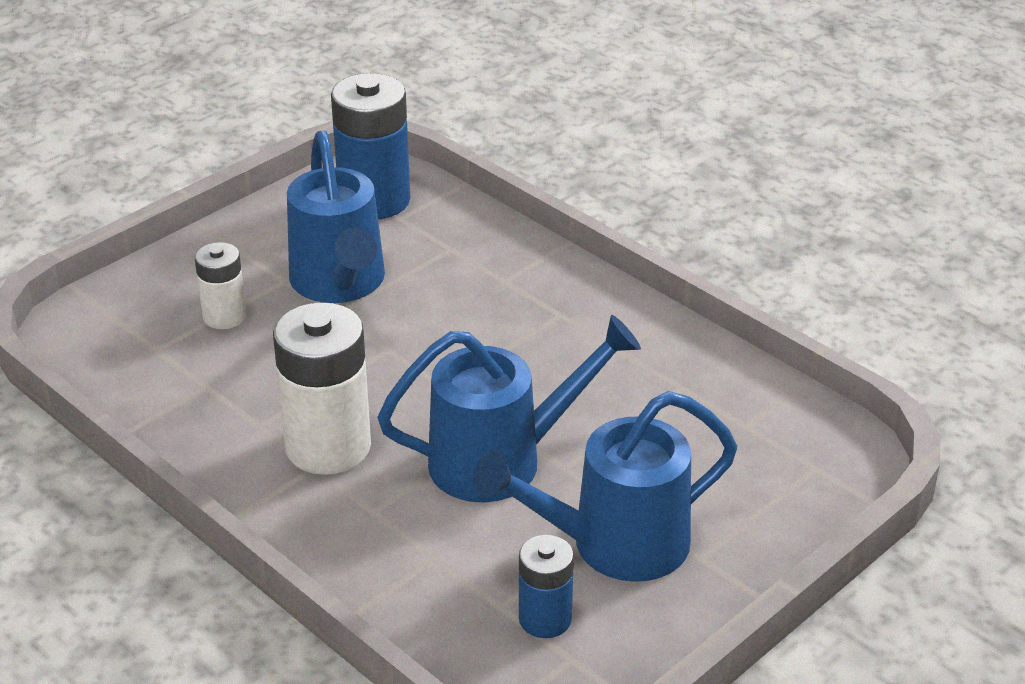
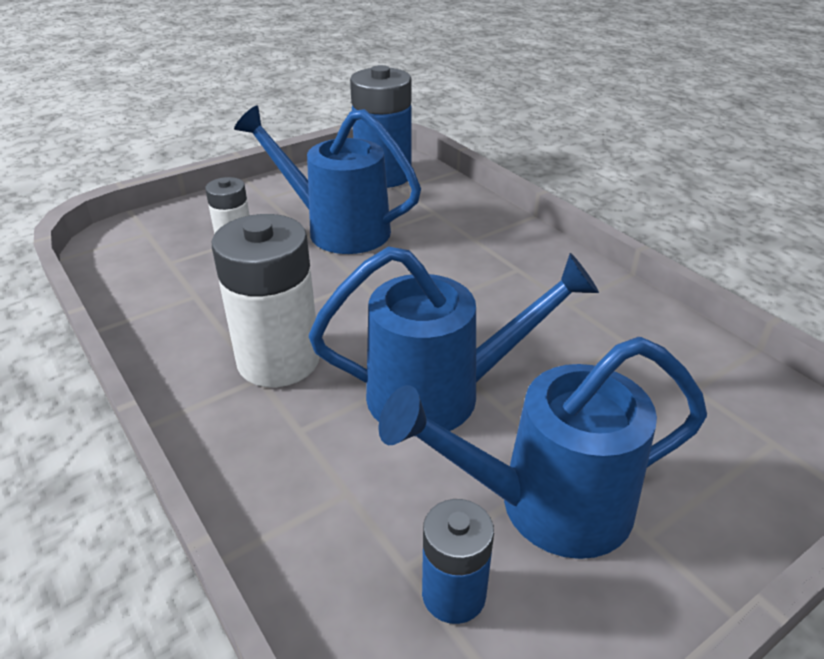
camera: 10 degrees right, 0 degrees up
(340, 284) = (337, 229): blue watering can -> blue watering can turned 120 degrees clockwise

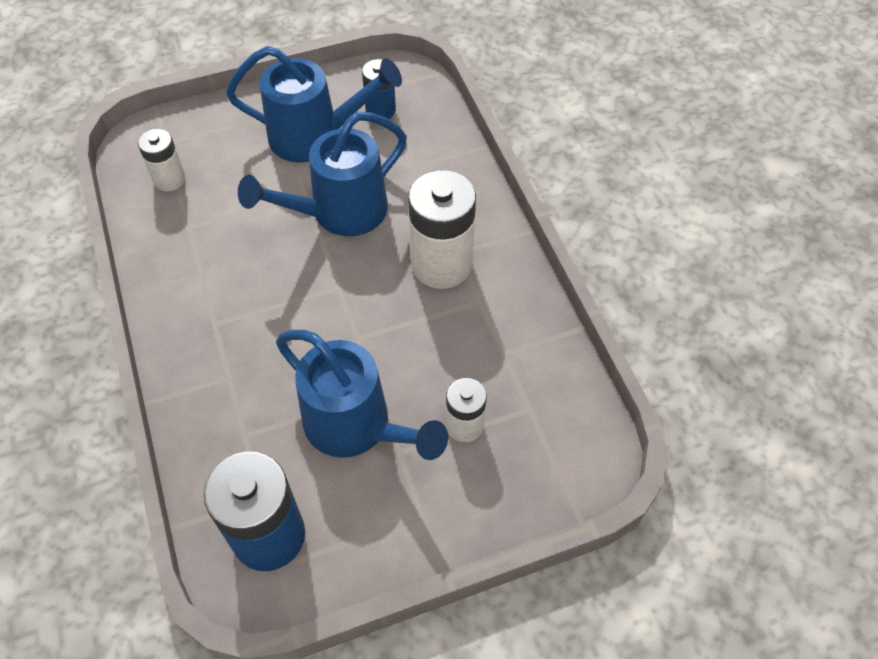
camera: 165 degrees left, 20 degrees up
(441, 394) = (339, 213): blue watering can -> blue watering can turned 45 degrees counterclockwise
(708, 390) = (169, 179): none -> white battery

